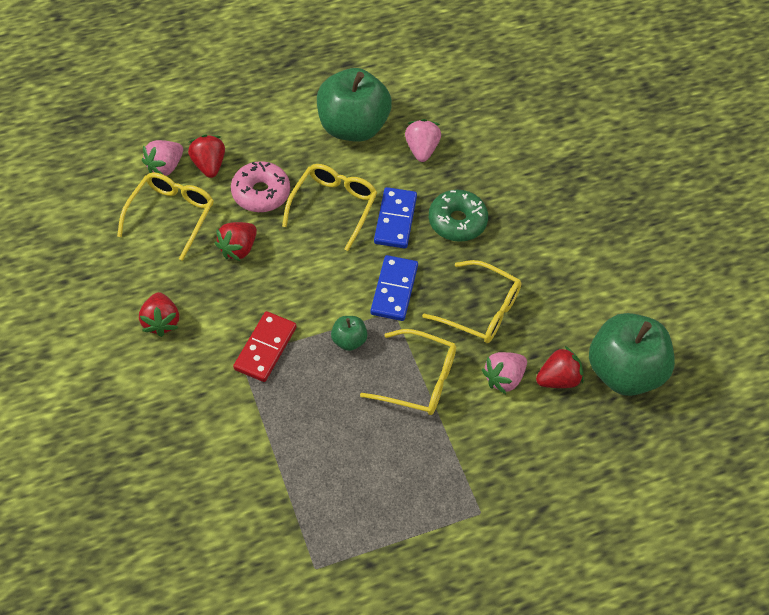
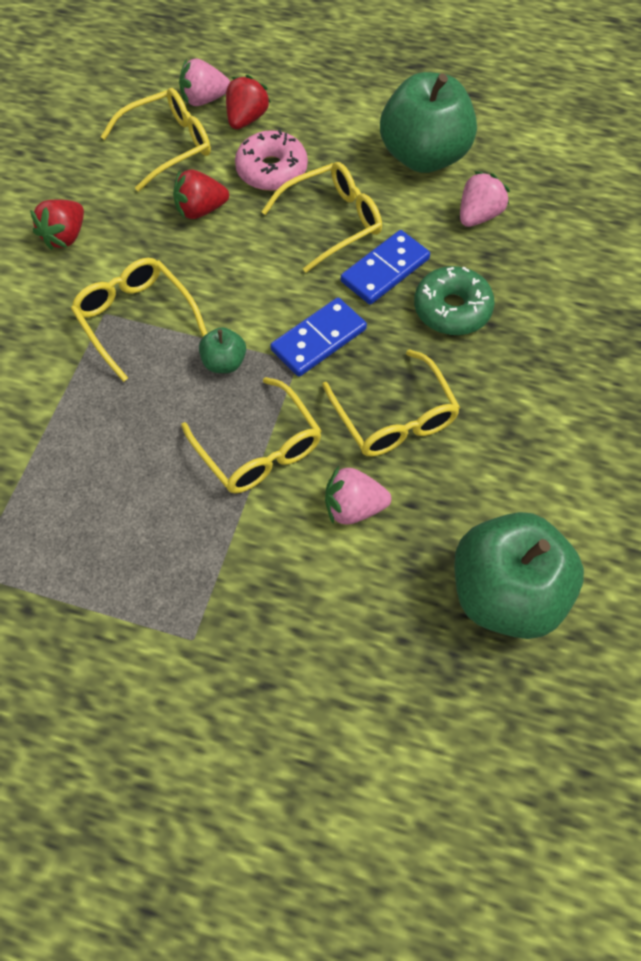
camera: 40 degrees right, 5 degrees up
(265, 348) = (136, 319): red domino -> yellow glasses
(558, 379) = (416, 549): red strawberry -> none

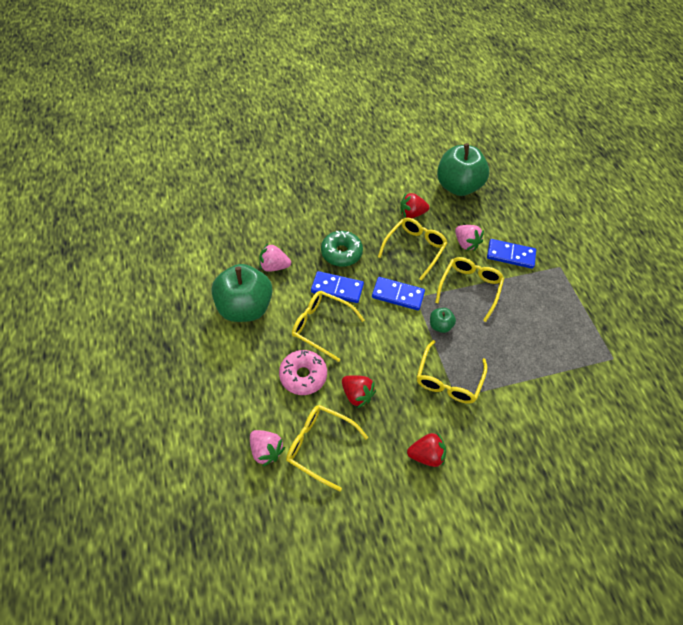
camera: 125 degrees left, 5 degrees down
(246, 119) = (269, 414): red strawberry -> red strawberry (412, 214)
(278, 567) = (510, 255): none -> blue domino

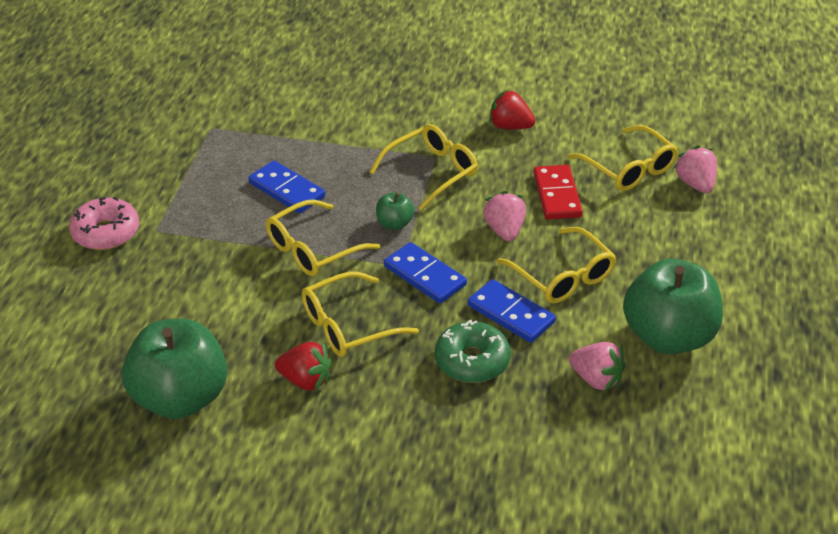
camera: 150 degrees left, 15 degrees down
(303, 375) = (617, 233): pink donut -> pink donut (106, 232)
(357, 394) = (557, 195): red strawberry -> red domino
(466, 243) = (260, 305): pink strawberry -> pink strawberry (504, 230)
(510, 255) = (210, 267): blue domino -> blue domino (286, 190)

